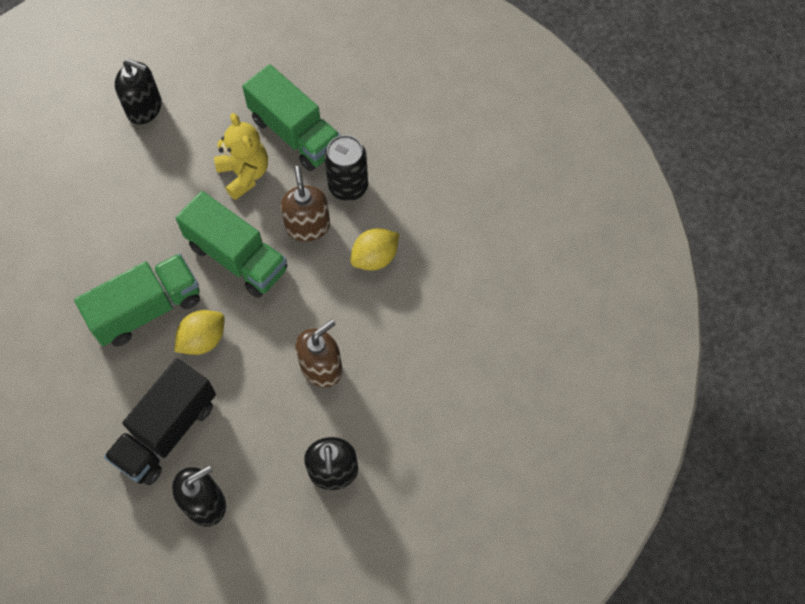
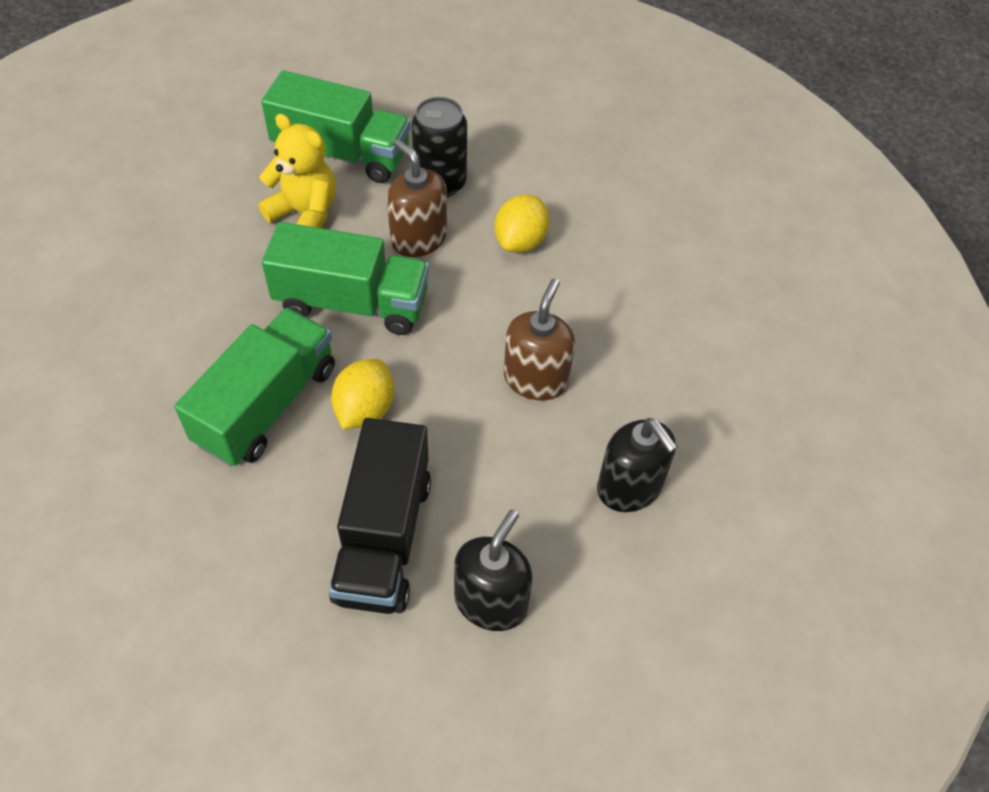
camera: 30 degrees left, 10 degrees down
(144, 108) = (130, 189): black soap dispenser -> none

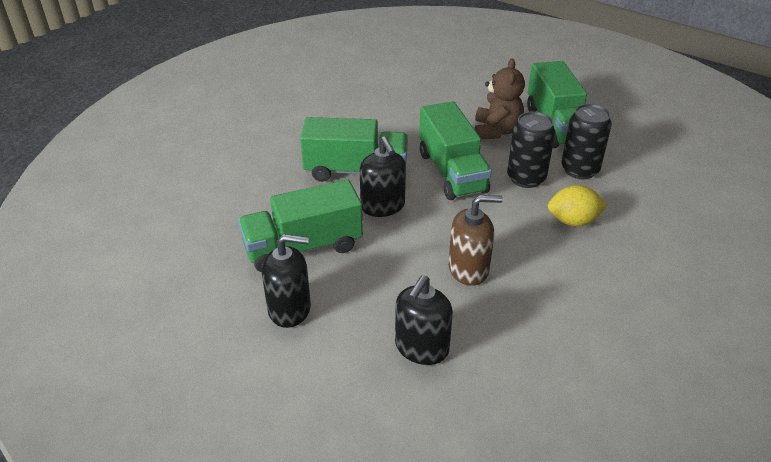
camera: 65 degrees right, 15 degrees down
(305, 214) = (496, 131): yellow teddy bear -> brown teddy bear
(365, 409) = (383, 206): yellow lemon -> black soap dispenser
(383, 538) = (303, 247): black truck -> green truck
(418, 239) = (526, 178): brown soap dispenser -> black can

